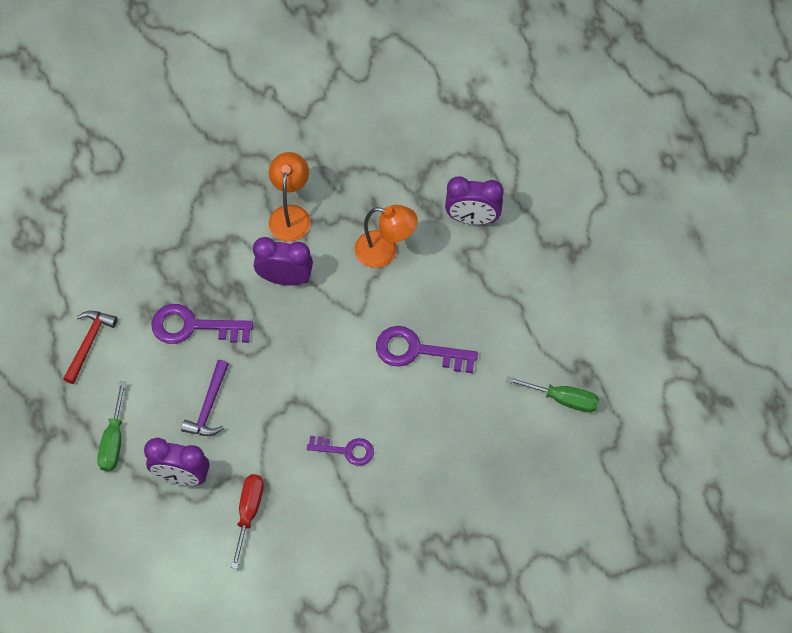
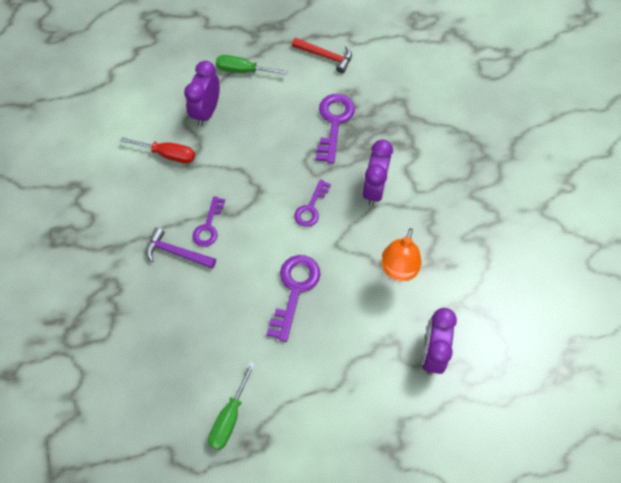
camera: 95 degrees right, 0 degrees up
(209, 406) = (262, 131): purple hammer -> purple hammer (177, 253)
(290, 215) = (438, 197): orange lamp -> none
(314, 343) = (311, 208): none -> purple key

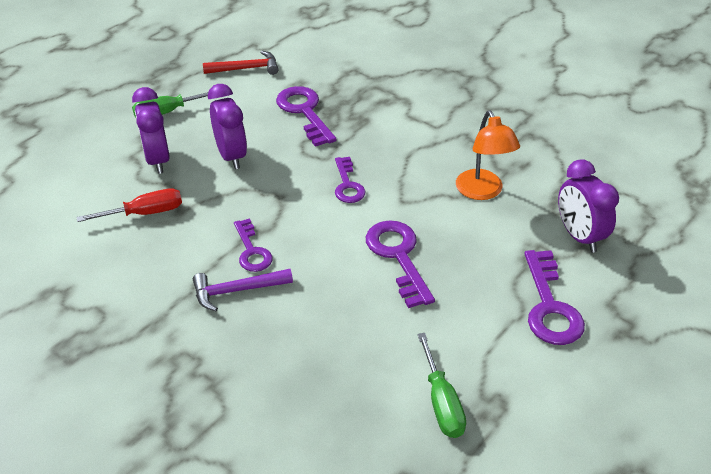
camera: 35 degrees left, 20 degrees down
(359, 395) = (550, 306): none -> purple key
(374, 190) = (396, 143): purple clock -> purple clock (231, 156)

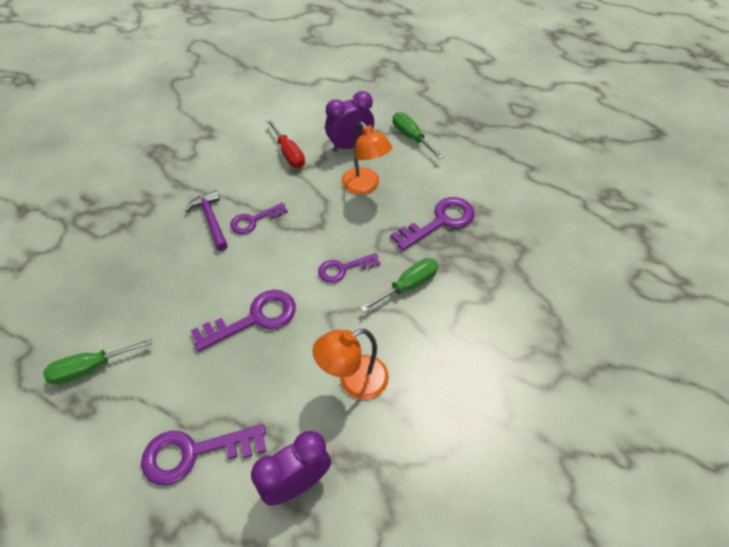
camera: 80 degrees right, 10 degrees up
(231, 156) = (365, 186): purple clock -> orange lamp
(246, 69) = (491, 170): red hammer -> none
(381, 144) = (408, 286): none -> green screwdriver

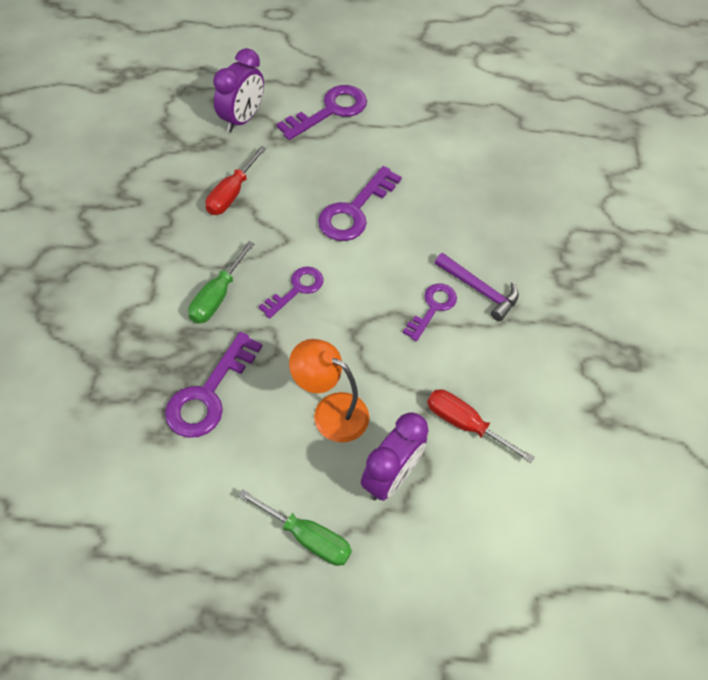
camera: 150 degrees right, 5 degrees up
(90, 368) = (459, 131): green screwdriver -> none
(354, 381) = (232, 193): orange lamp -> red screwdriver

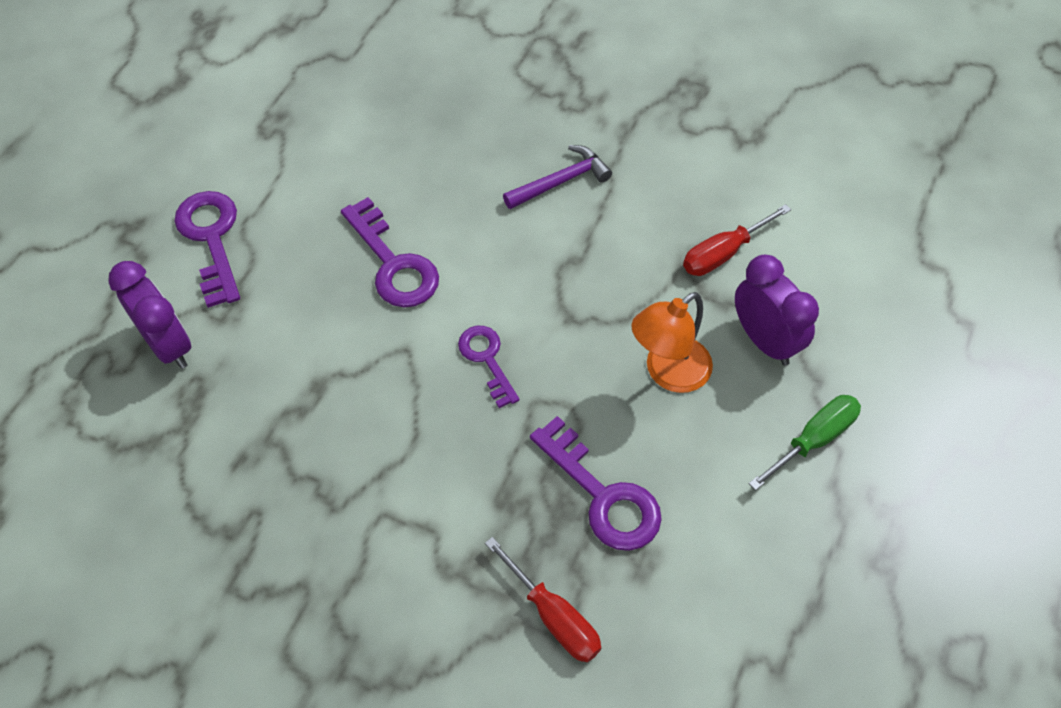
camera: 65 degrees left, 0 degrees up
(217, 296) = (461, 450): green screwdriver -> none
(232, 193) = (298, 392): red screwdriver -> red screwdriver (553, 616)
(433, 308) = (567, 232): purple key -> none

